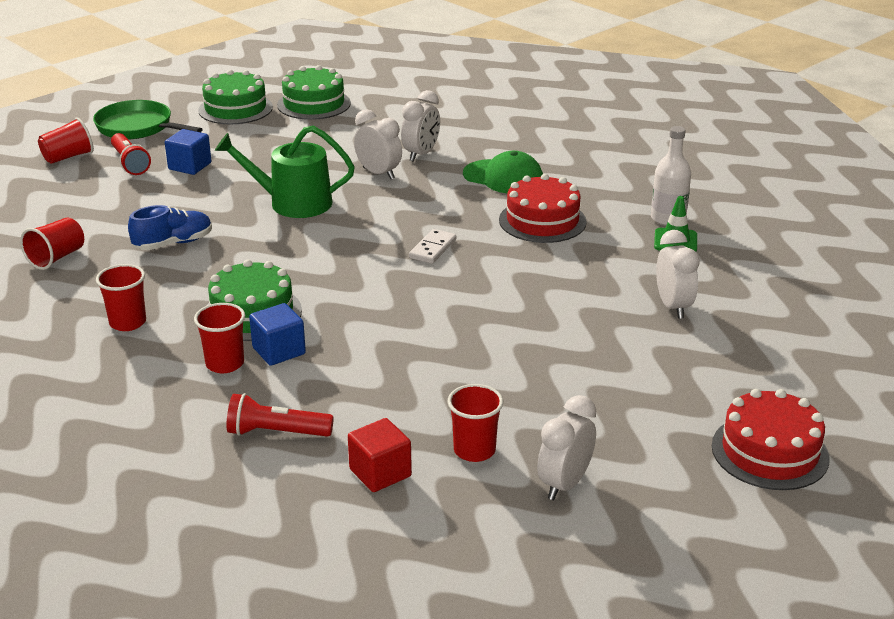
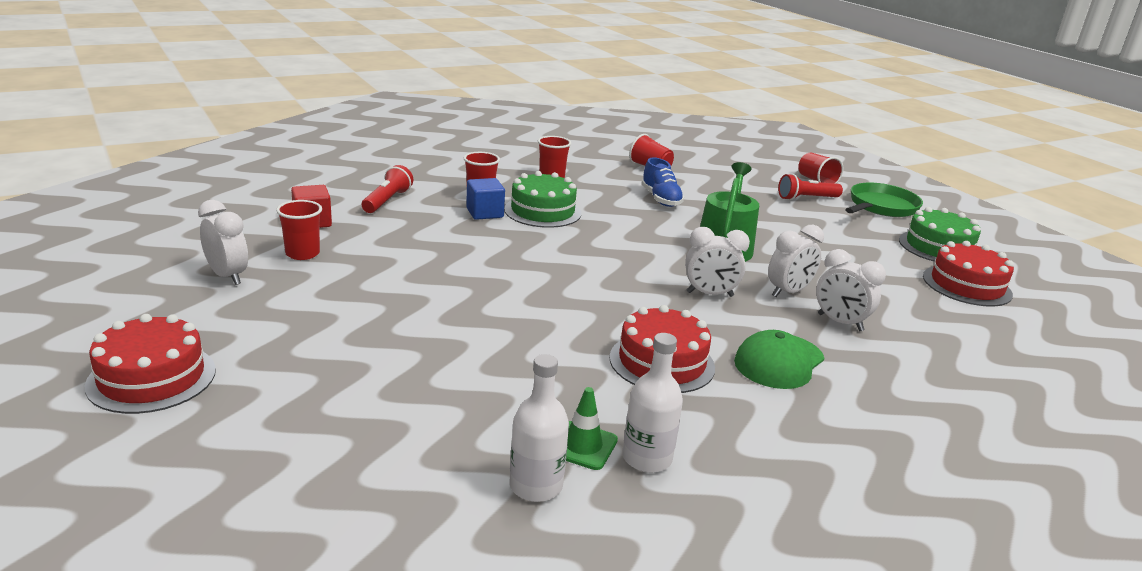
camera: 100 degrees right, 5 degrees down
(190, 166) = (802, 217): blue cube -> none
(314, 104) = (966, 285): green cake -> red cake
(433, 249) = (617, 291): white domino -> none
(673, 307) = (433, 398): white clock -> white clock (709, 294)
(731, 252) = (536, 486): none -> white bottle

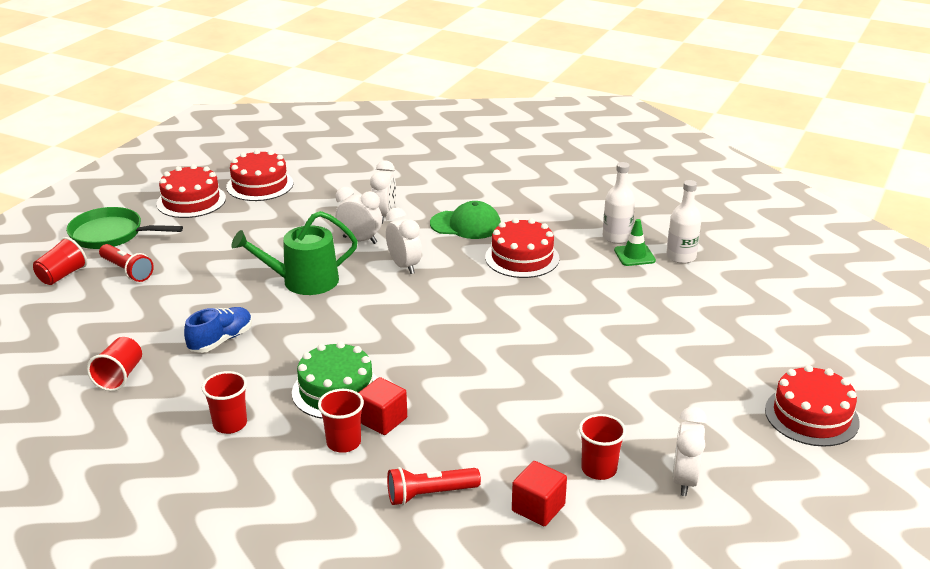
camera: 120 degrees left, 5 degrees up
(485, 213) = (382, 420): blue cube -> red cube
(938, 247) = (191, 201): green cake -> red cake

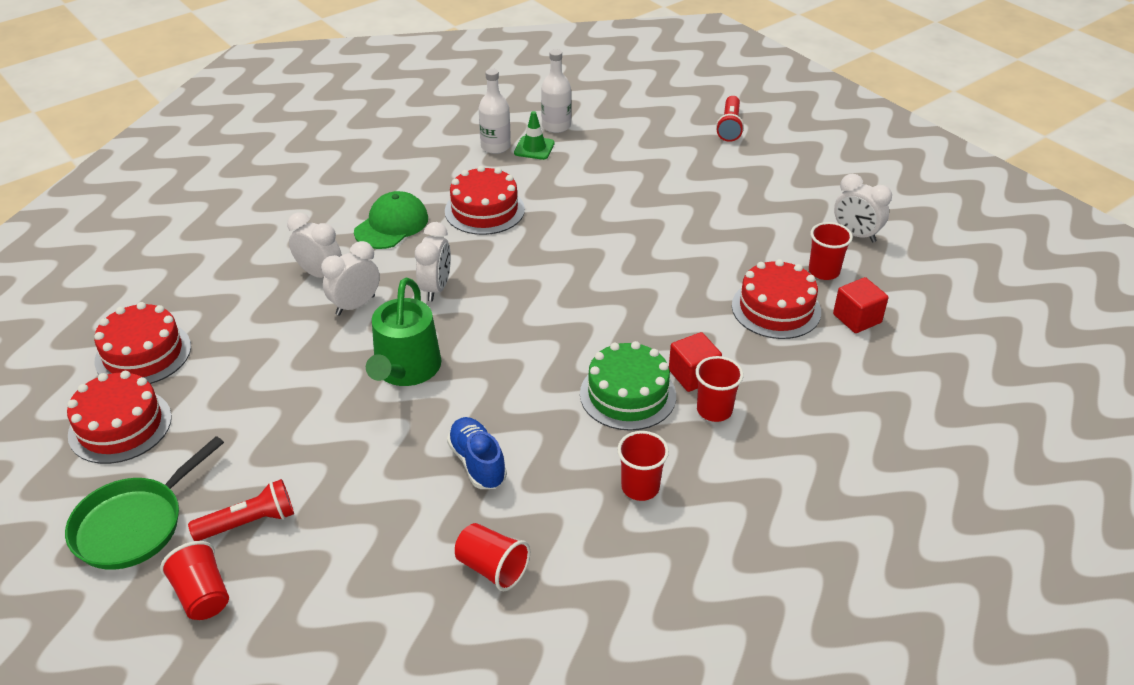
camera: 65 degrees left, 10 degrees up
(404, 266) = (436, 288): white clock -> white clock turned 105 degrees clockwise
(430, 494) = (814, 374): red flashlight -> red flashlight (729, 127)
(811, 416) = (809, 151): red cake -> red cake (776, 308)

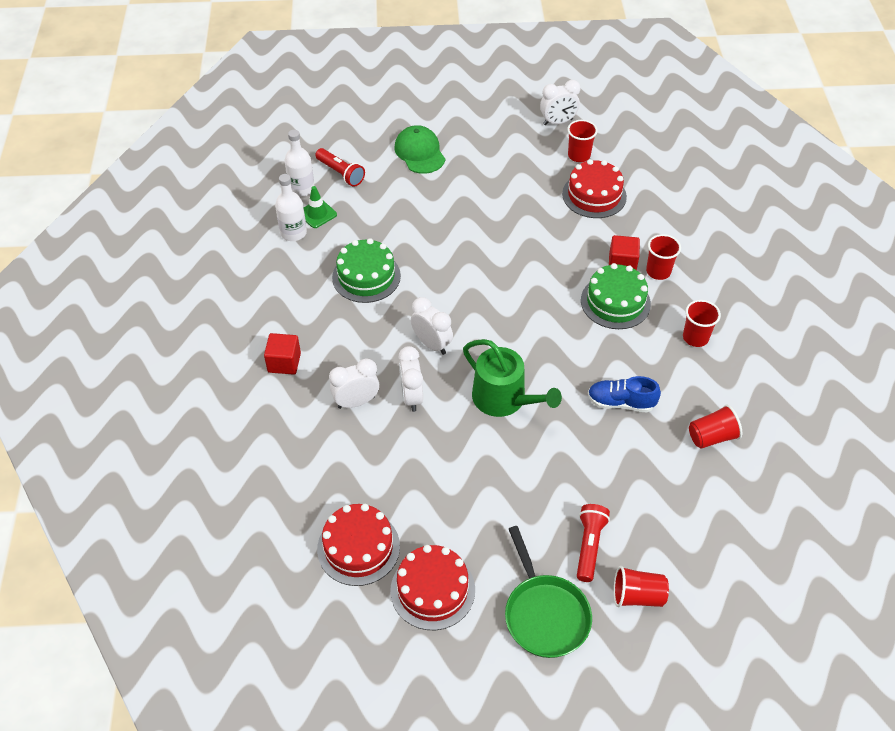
camera: 55 degrees left, 10 degrees up
(391, 225) = (334, 335): green cap -> green cap (419, 152)
(484, 210) = (366, 276): red cake -> green cake
(729, 127) = (394, 108): red flashlight -> red flashlight (340, 173)
(857, 318) = (631, 168): red cube -> red cube (284, 362)

